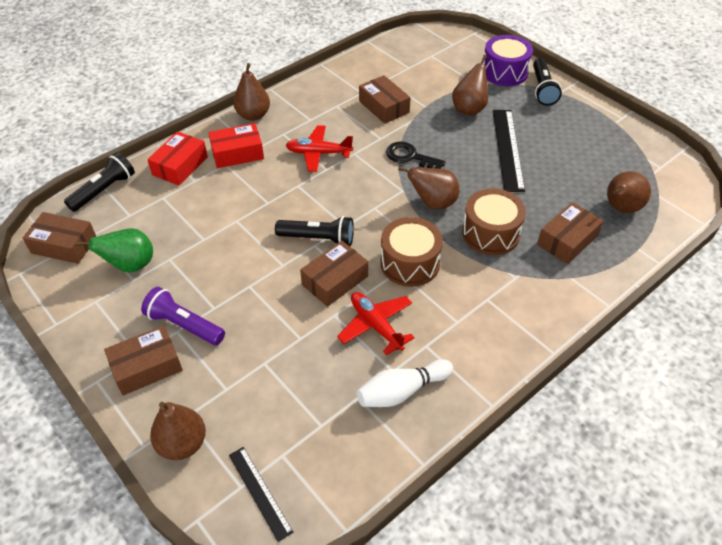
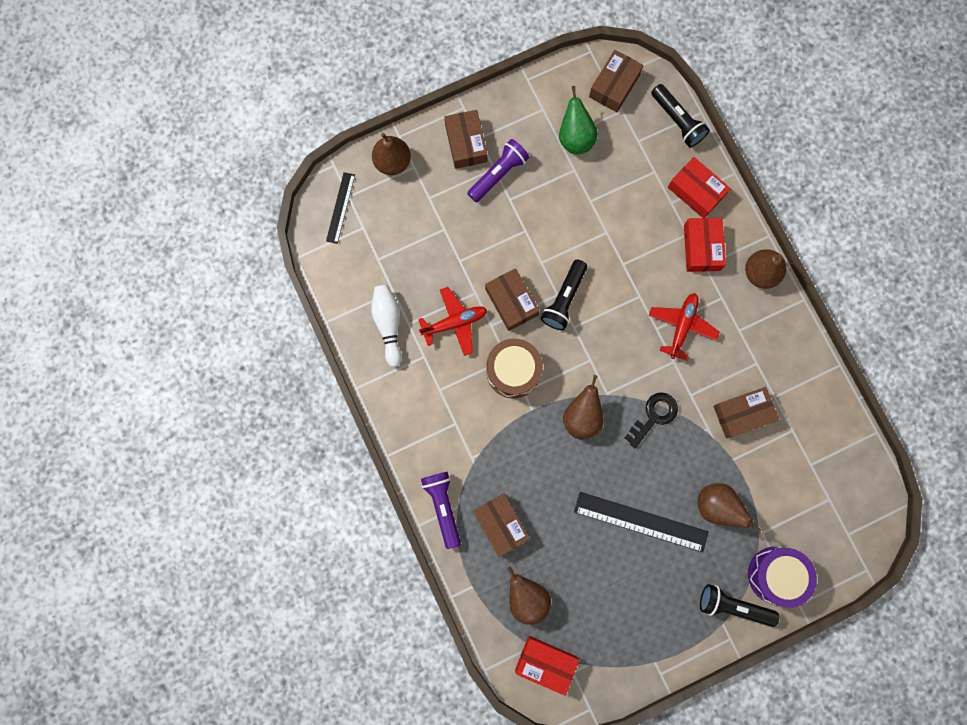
camera: 105 degrees right, 30 degrees up
(259, 492) = (340, 207): black ruler -> black ruler turned 60 degrees counterclockwise
(490, 233) = (528, 456): brown drum -> none
(578, 289) = (443, 506): none -> purple flashlight
(666, 184) = (546, 663): none -> red box

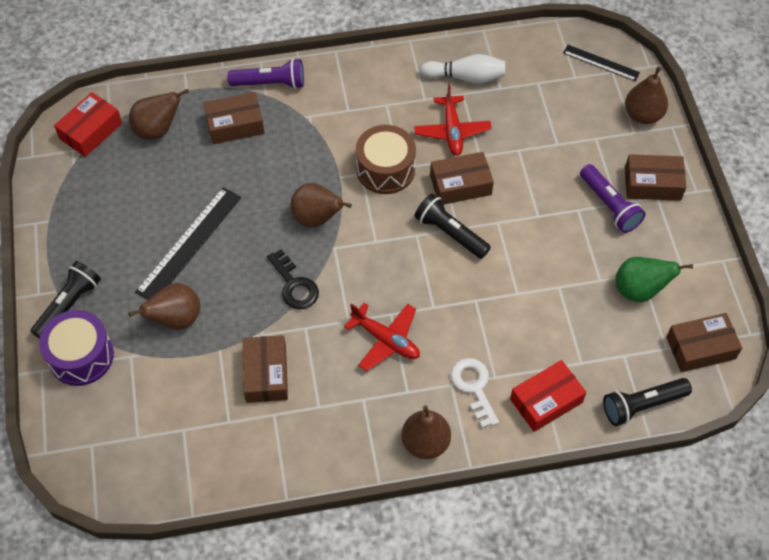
camera: 105 degrees right, 20 degrees down
(614, 86) = (700, 348): brown box -> brown box turned 60 degrees counterclockwise
(702, 248) = (474, 387): red box -> white key

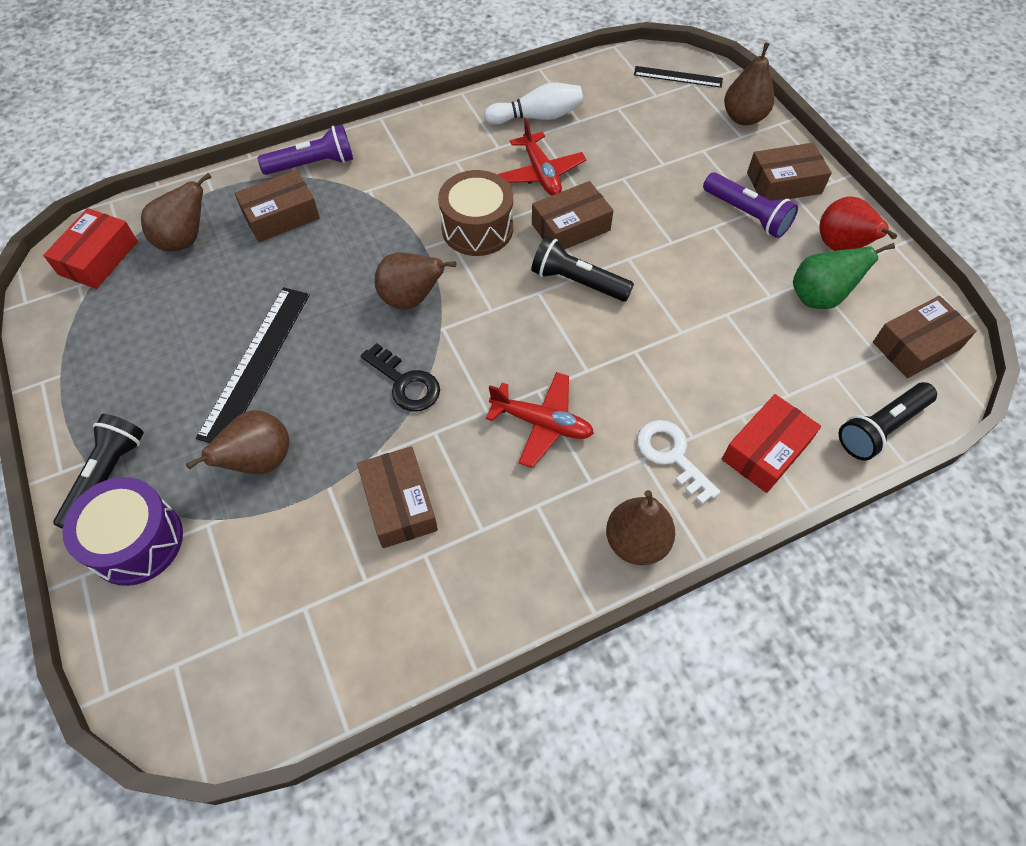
camera: 15 degrees left, 0 degrees up
(676, 251) = (841, 247): none -> red pear

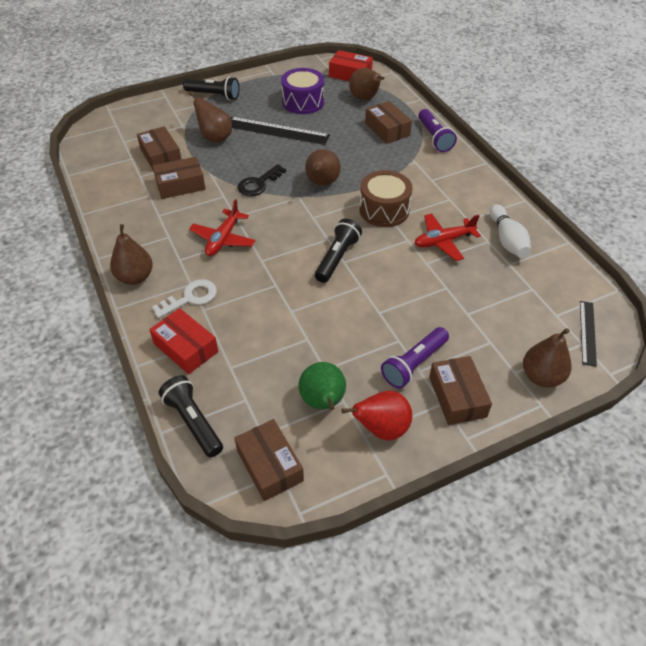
camera: 90 degrees right, 10 degrees down
(136, 541) = (178, 108): purple drum -> purple drum (303, 102)
(571, 227) = (389, 256): brown box -> brown box (161, 156)

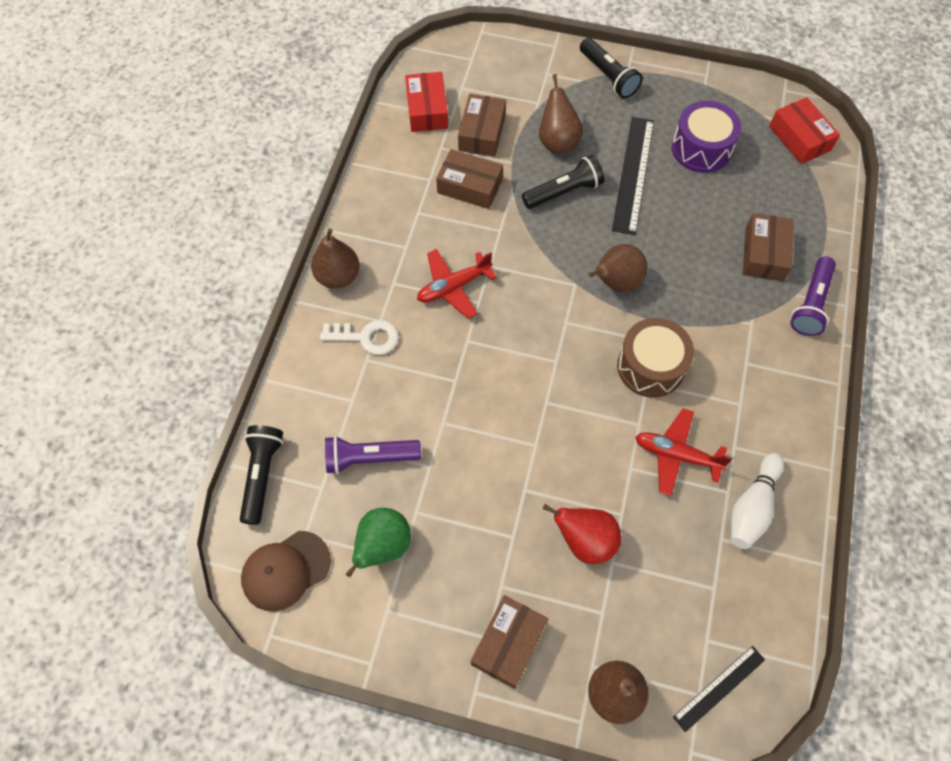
camera: 40 degrees right, 15 degrees up
(186, 348) = (318, 391): red box -> red box (427, 110)
(258, 184) = (548, 237): black key -> none
(270, 465) = (285, 570): brown box -> brown cap
(277, 131) = (633, 174): black ruler -> black ruler turned 45 degrees clockwise
(337, 258) = (543, 393): black flashlight -> black flashlight (564, 192)
(365, 99) = (781, 189): brown pear -> none
(381, 429) = (408, 616): red pear -> red pear (585, 540)
(414, 364) = (502, 575): purple flashlight -> purple flashlight (369, 458)

